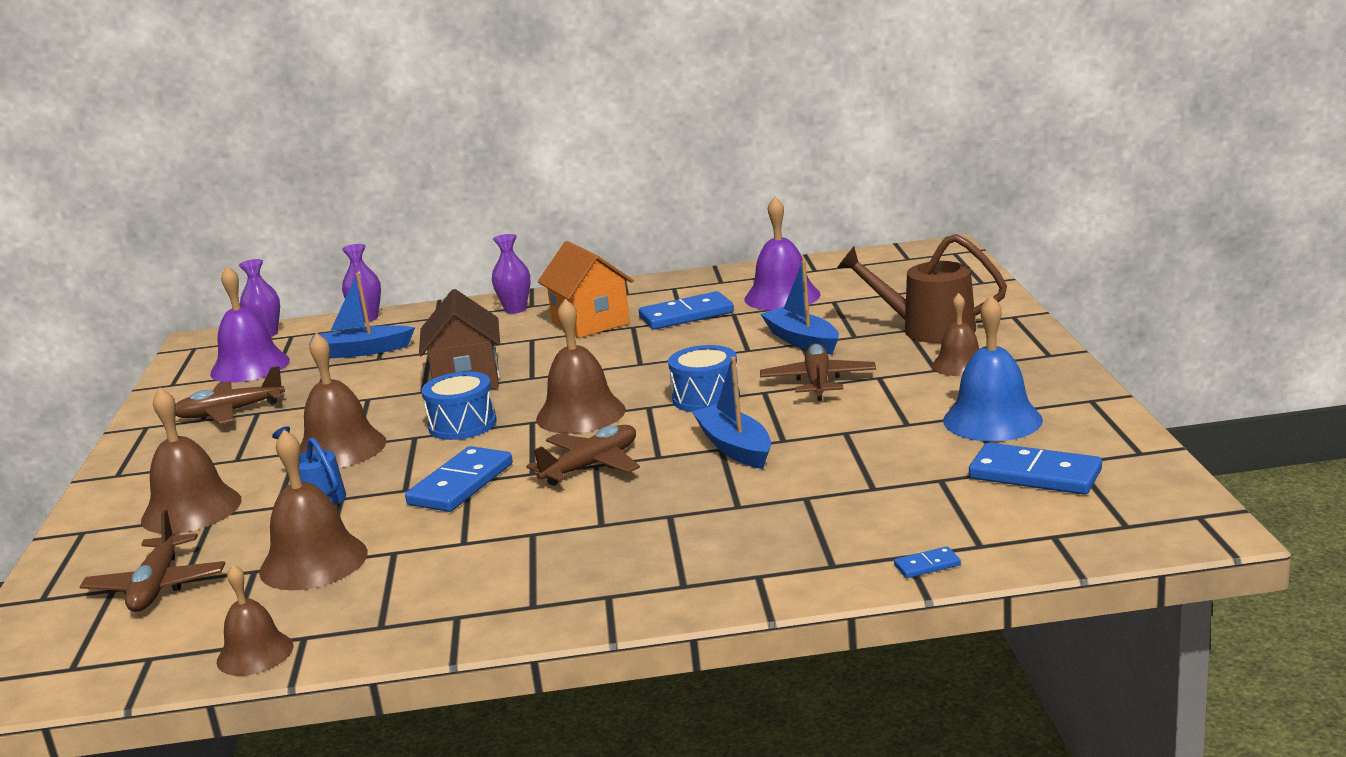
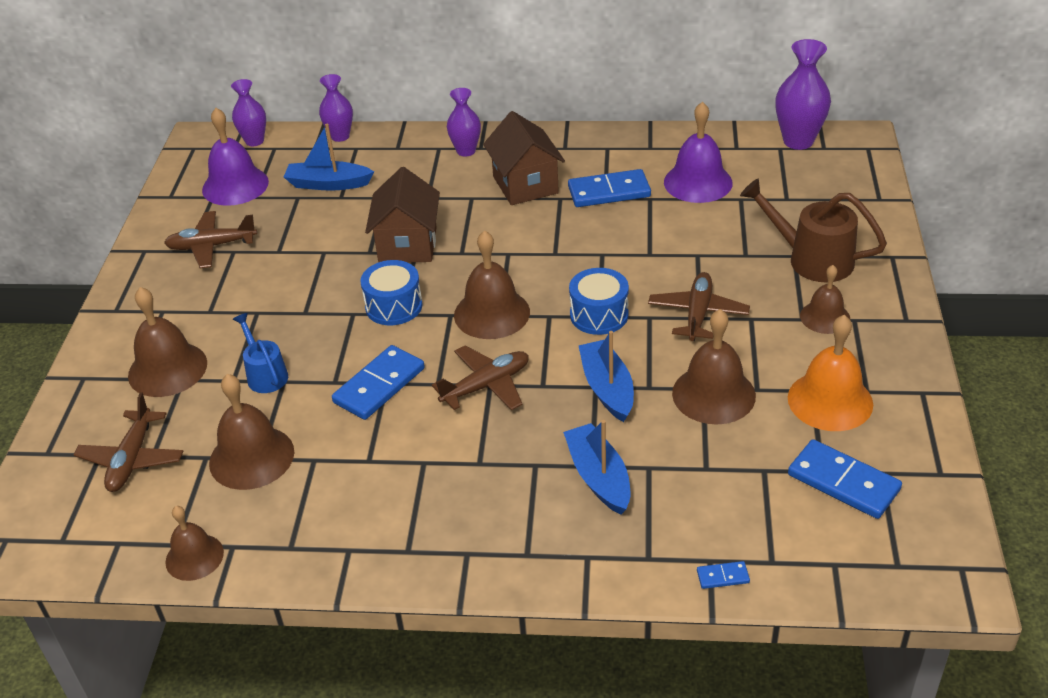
camera: 10 degrees right, 20 degrees up
(340, 448) = (292, 316): brown bell -> brown bell (713, 394)
(590, 323) = (525, 185): orange house -> brown house
(802, 341) = (698, 252): blue boat -> blue boat (598, 477)
(879, 257) = (798, 141): none -> purple vase
(992, 420) = (830, 400): blue bell -> orange bell

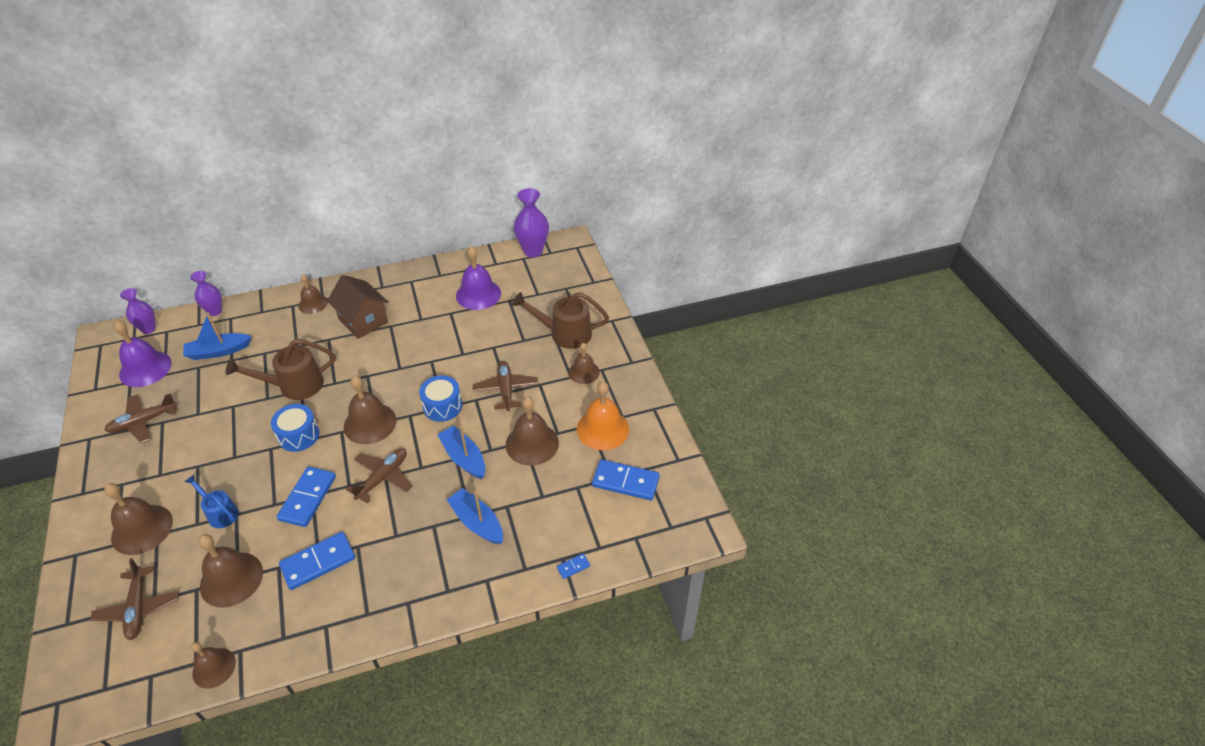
camera: 25 degrees left, 5 degrees up
(407, 245) = (293, 386): brown house -> brown watering can
(466, 151) = (313, 304): purple vase -> brown bell
(609, 192) = (422, 314): blue domino -> blue domino (318, 562)

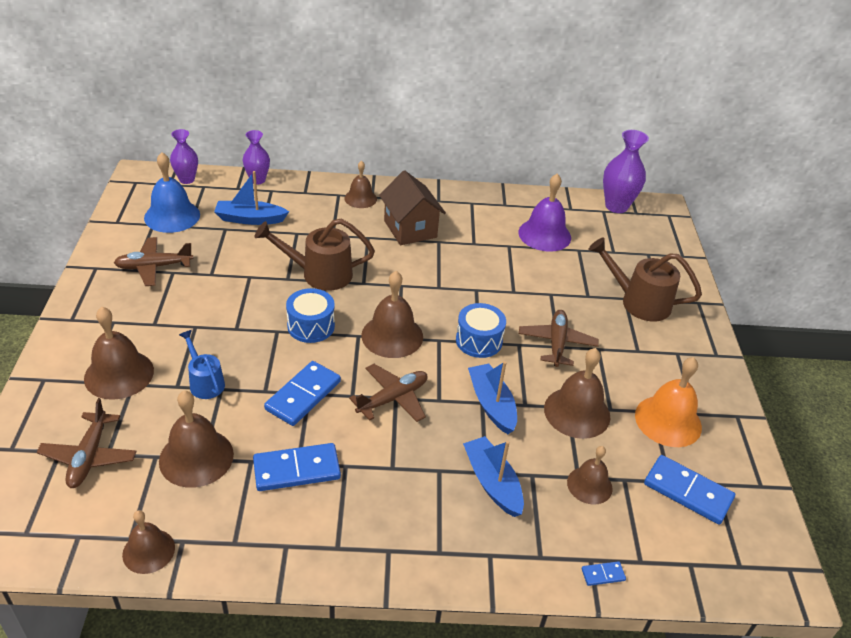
camera: 15 degrees right, 5 degrees down
(145, 368) = (172, 216): purple bell -> blue bell
(584, 372) = (655, 350): brown bell -> brown bell (589, 485)

